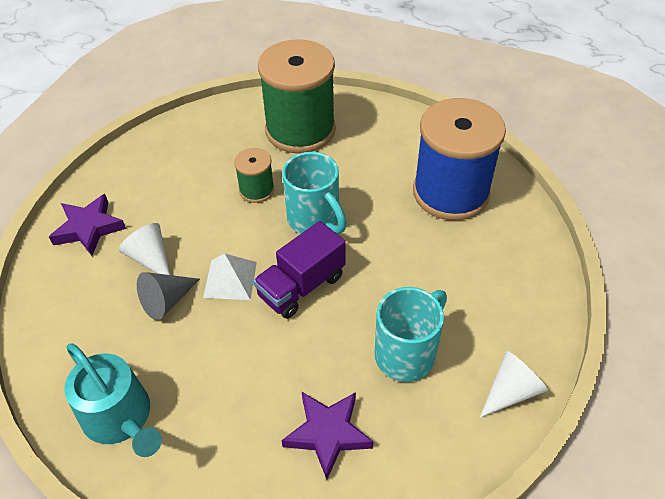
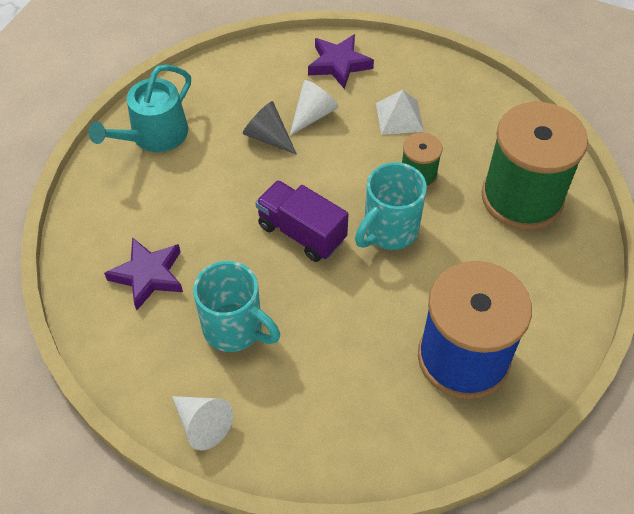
camera: 80 degrees right, 5 degrees up
(230, 279) = (300, 176): white pyramid -> white pyramid (399, 117)

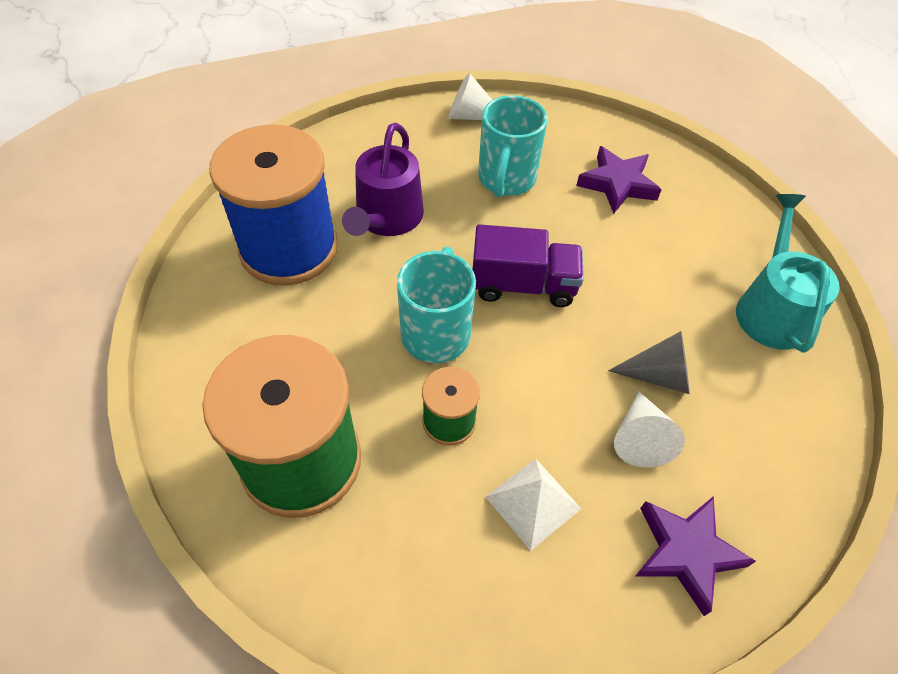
camera: 145 degrees right, 0 degrees up
(235, 329) = (506, 180): turquoise mug -> turquoise mug turned 75 degrees counterclockwise
(364, 344) = (387, 218): none -> purple watering can

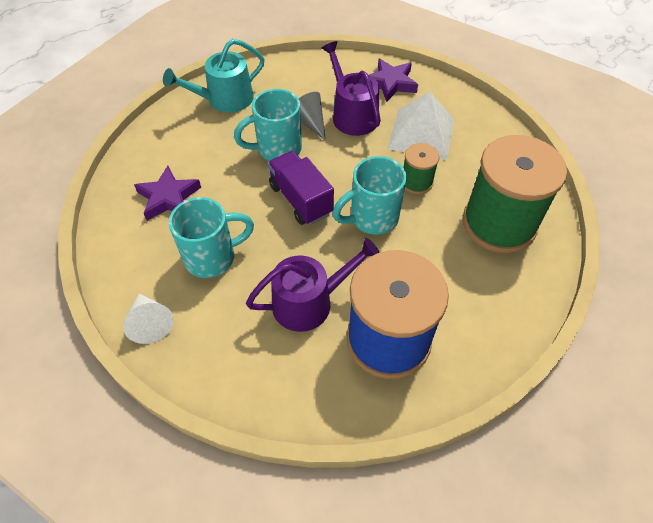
camera: 125 degrees left, 0 degrees up
(533, 502) = (421, 133): white pyramid -> white pyramid, size x1.61
(628, 310) = (277, 149): none -> turquoise mug
(640, 438) = (352, 115): white cone -> purple watering can

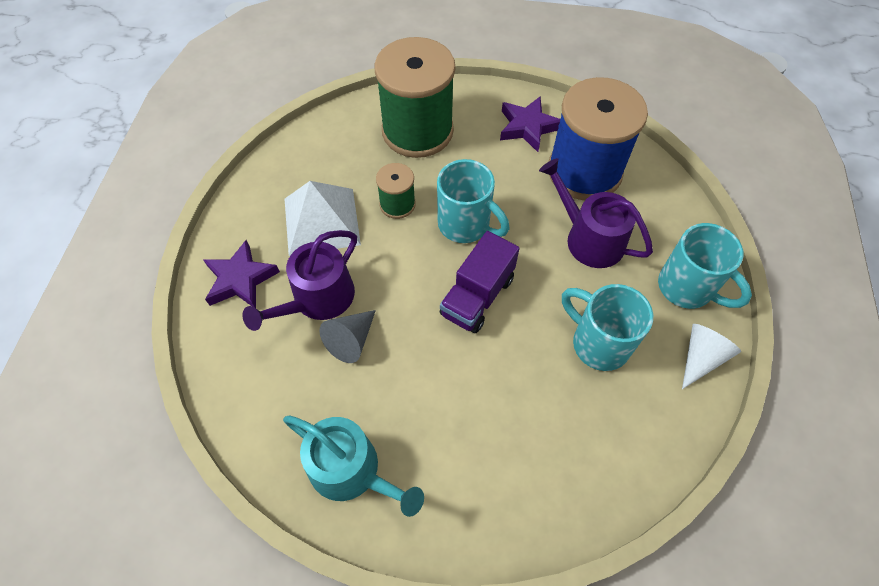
camera: 115 degrees left, 5 degrees up
(169, 197) = (553, 437): purple star -> purple star (527, 127)
(277, 149) = (415, 355): turquoise mug -> turquoise mug (687, 288)

